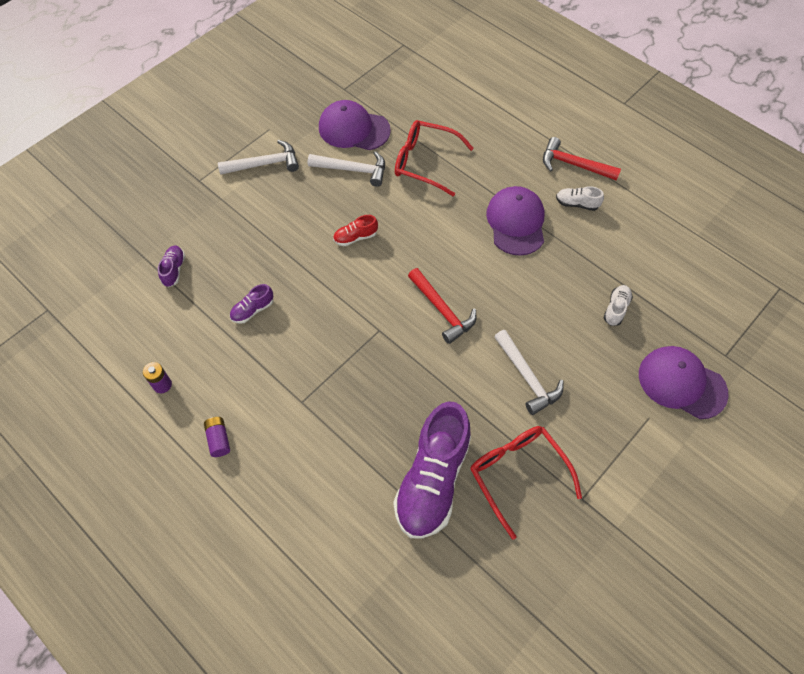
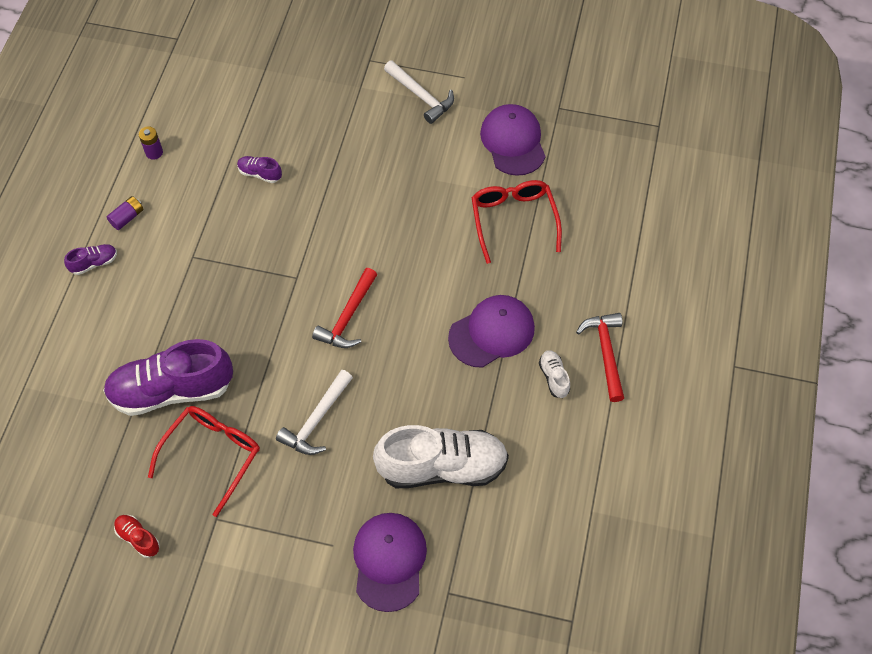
camera: 60 degrees right, 0 degrees up
(174, 270) = (265, 97): purple shoe -> purple shoe (94, 263)
(353, 170) = (462, 167): white hammer -> none
(355, 237) = (385, 209): red shoe -> red shoe (138, 538)
(616, 309) = (442, 467): white shoe -> white shoe, size x2.37

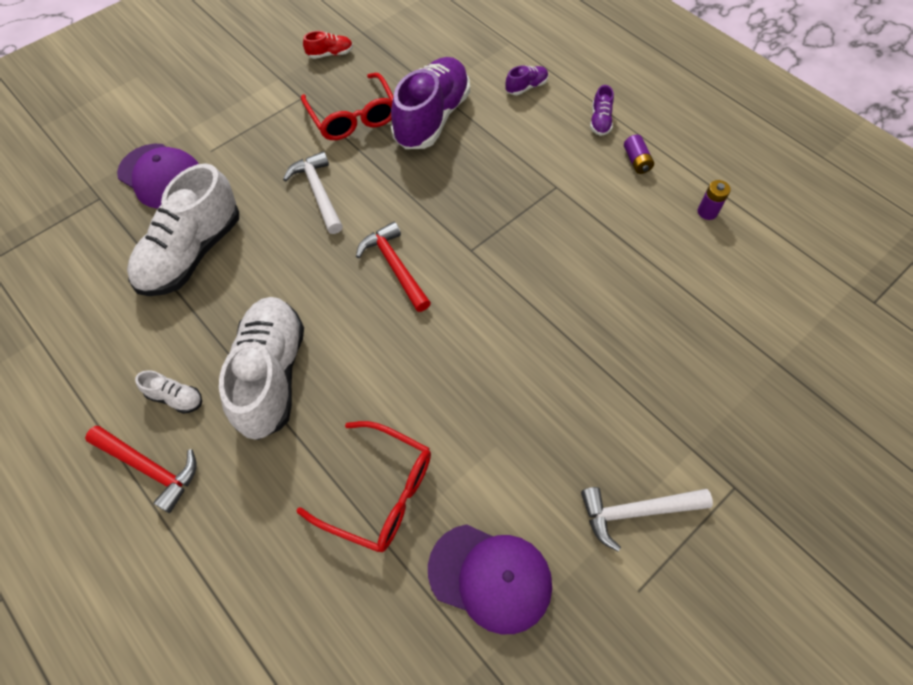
camera: 125 degrees right, 0 degrees up
(260, 174) = (621, 283): purple shoe -> purple shoe (526, 87)
(492, 332) = (271, 375): purple cap -> white shoe

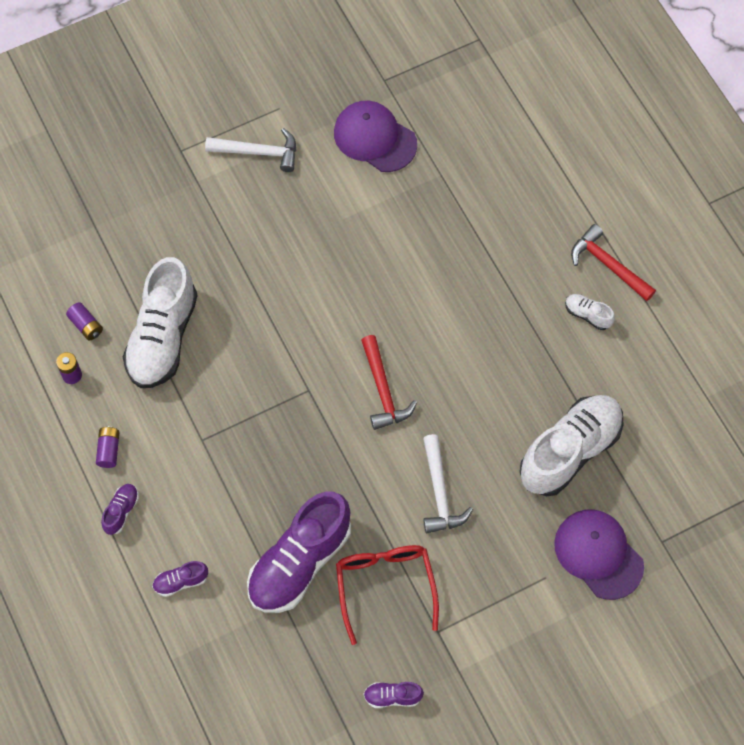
camera: 165 degrees left, 5 degrees up
(271, 375) = (508, 315): white shoe -> white shoe (163, 337)
(330, 54) = (392, 697): red shoe -> purple shoe
(380, 493) = (438, 207): red glasses -> none
(722, 258) = (86, 325): none -> purple battery

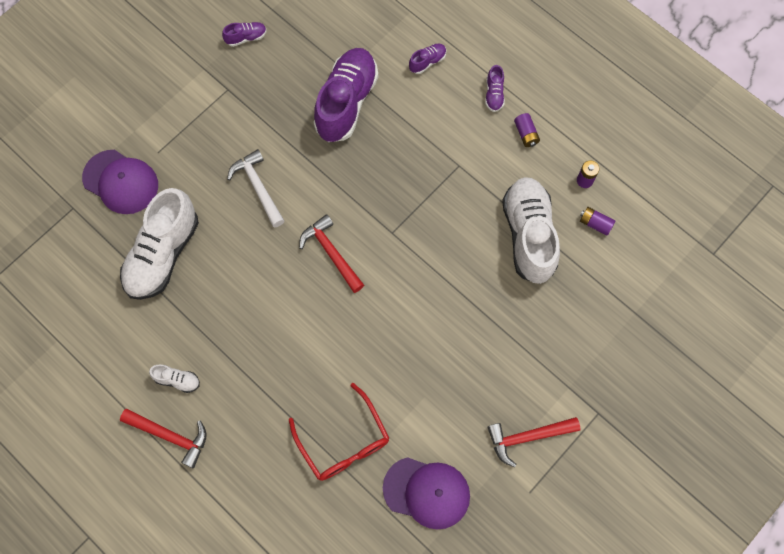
camera: 160 degrees right, 5 degrees up
(258, 152) = (527, 437): white hammer -> red hammer
(385, 586) = (277, 107): red glasses -> red glasses (344, 442)

